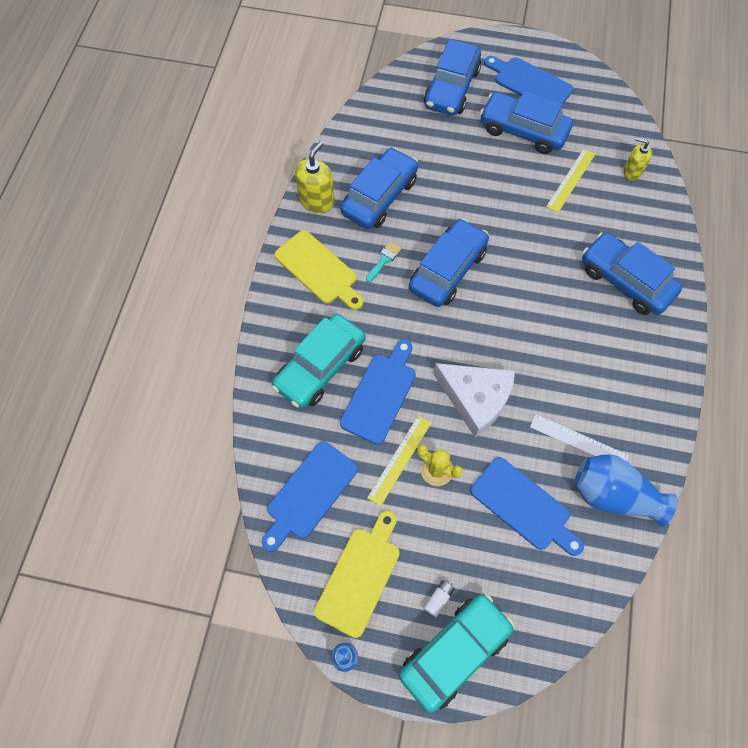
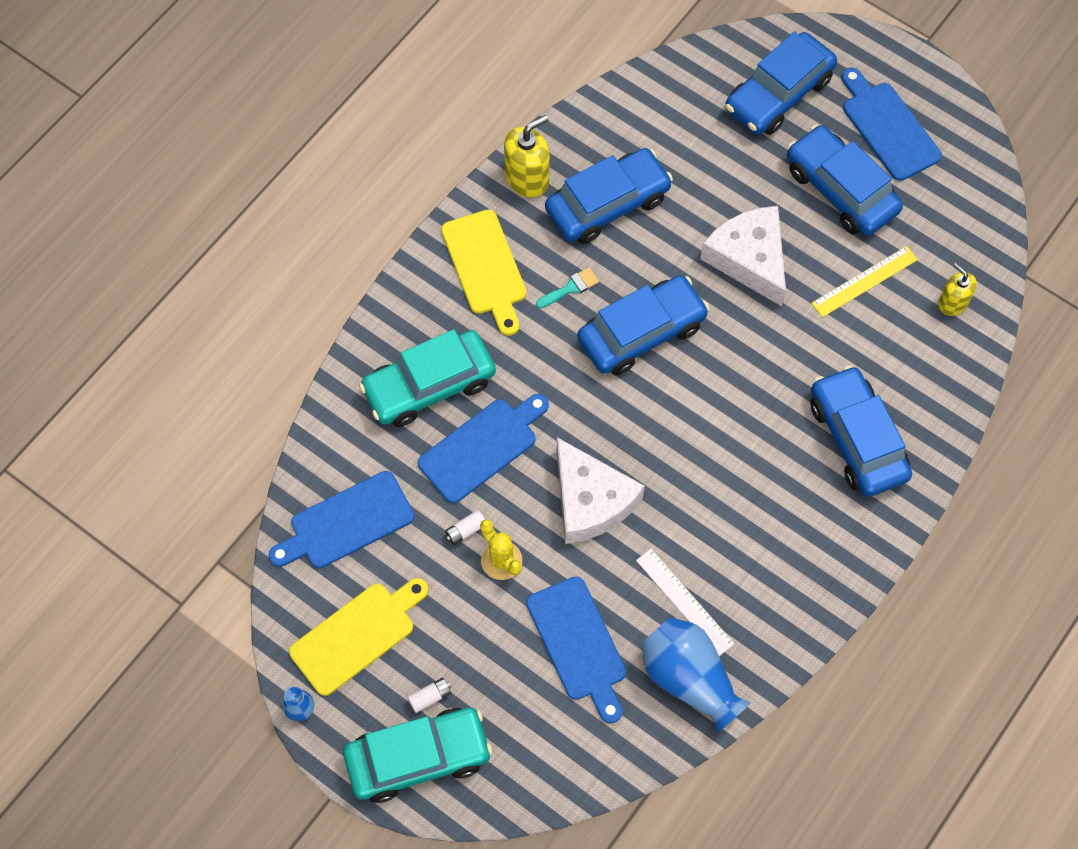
camera: 25 degrees right, 0 degrees up
(399, 459) = (465, 530): yellow ruler -> white battery
(491, 194) = (749, 258): none -> white cheese

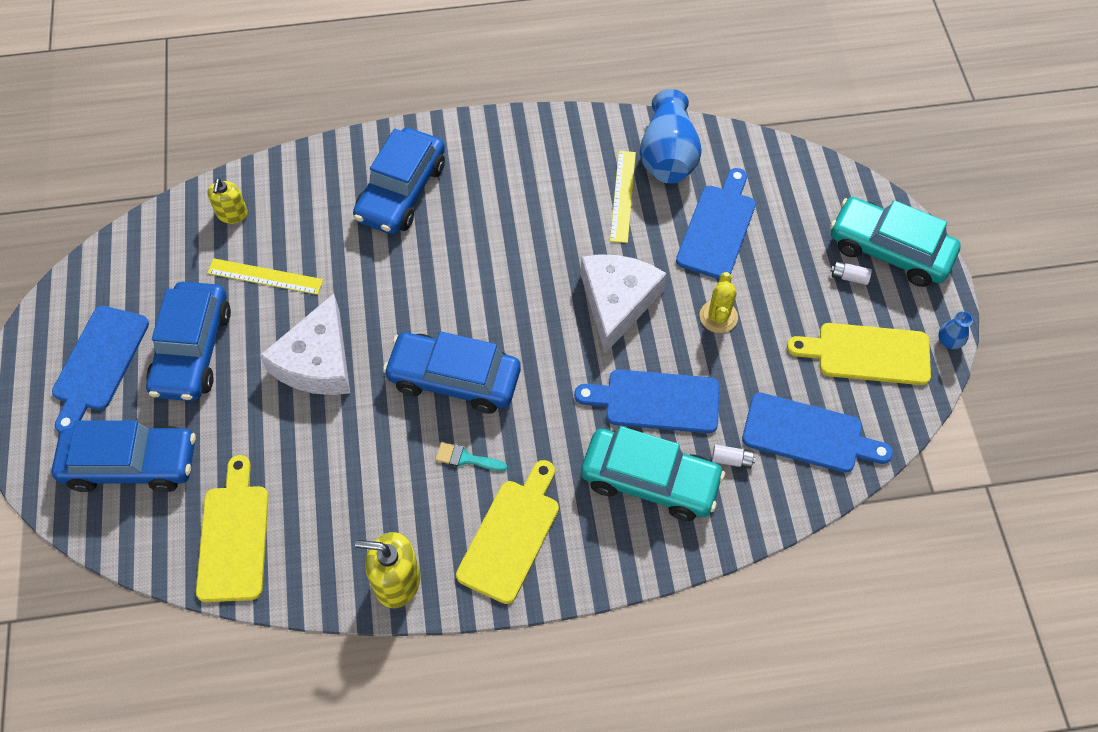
camera: 135 degrees left, 5 degrees down
(465, 530) = (724, 356): white battery -> white battery (732, 460)
(607, 204) = (363, 498): blue car -> none
(659, 113) = (233, 537): none -> yellow cutting board
(684, 601) = (623, 196): white ruler -> yellow ruler

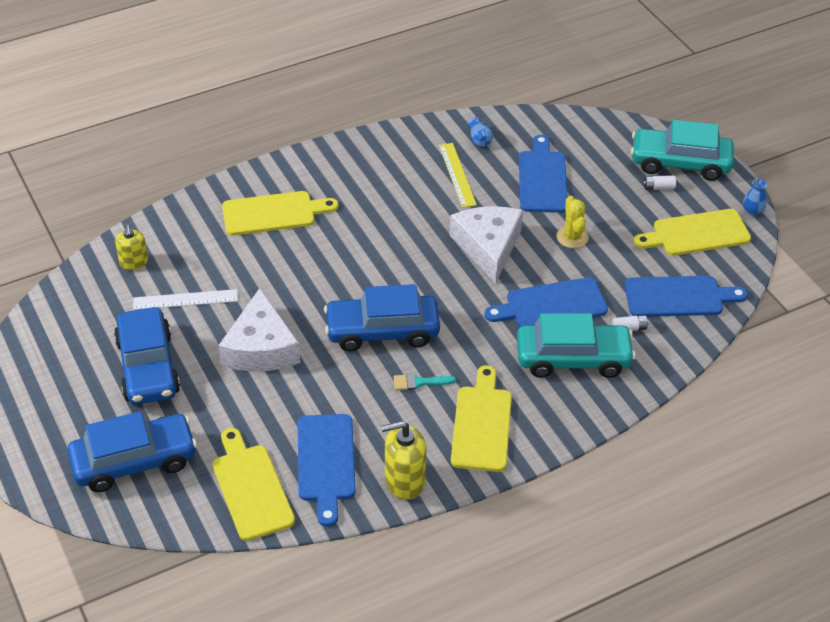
camera: 20 degrees left, 15 degrees down
(99, 363) = (68, 397): blue cutting board -> blue cutting board (326, 462)
(265, 276) = (185, 299): yellow ruler -> white ruler
(401, 191) = (273, 213): blue car -> yellow cutting board
(667, 156) = (479, 140): blue vase -> blue vase, size x0.44

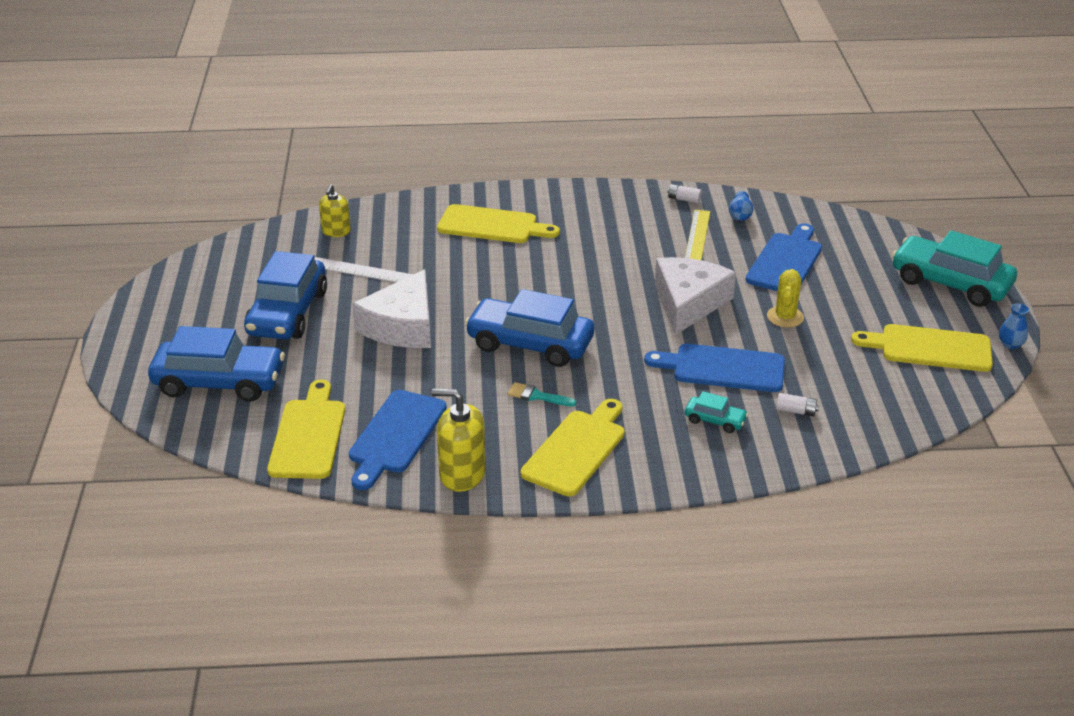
camera: 25 degrees right, 10 degrees down
(573, 358) = (715, 420): turquoise car -> turquoise car, size x0.46
(658, 187) = (911, 298): white battery -> white battery (684, 199)
(678, 297) = (872, 398): blue cutting board -> none

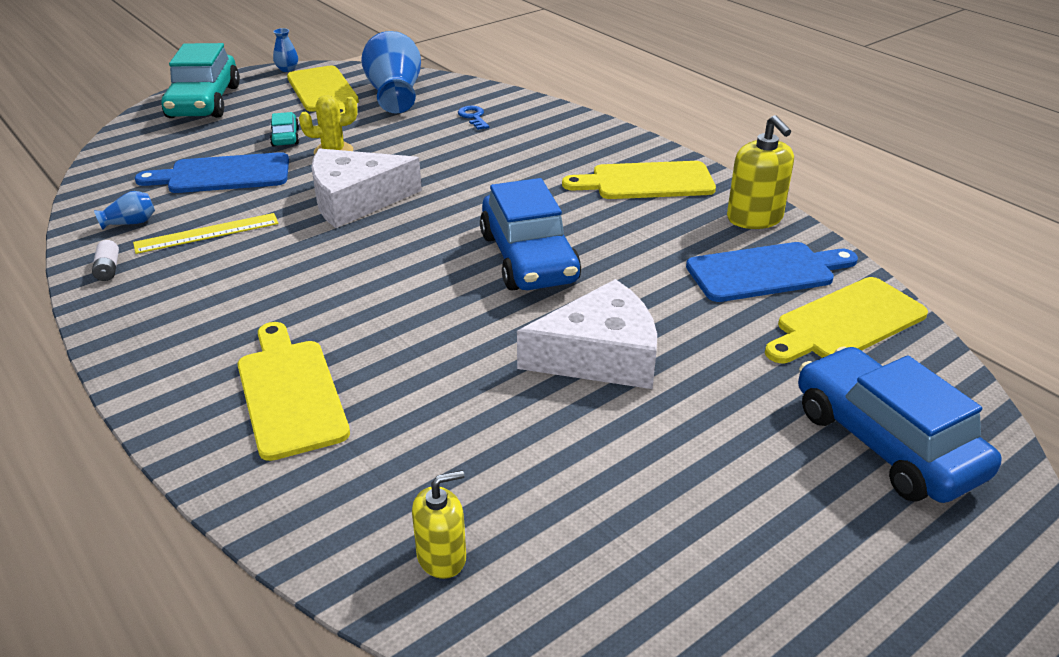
camera: 125 degrees left, 0 degrees up
(288, 313) = (694, 471): blue car -> none
(361, 271) = (523, 459): white ruler -> none
(536, 396) = (604, 224): turquoise brush -> none
(715, 420) = (527, 141): turquoise car -> turquoise car (285, 137)
(723, 368) = (450, 156): blue cutting board -> none
(796, 411) = (473, 117): white battery -> blue key
(890, 385) = (394, 95): none -> blue vase

